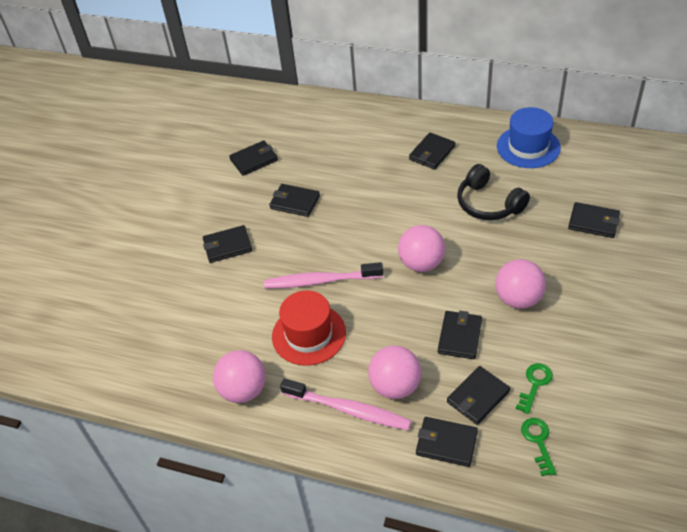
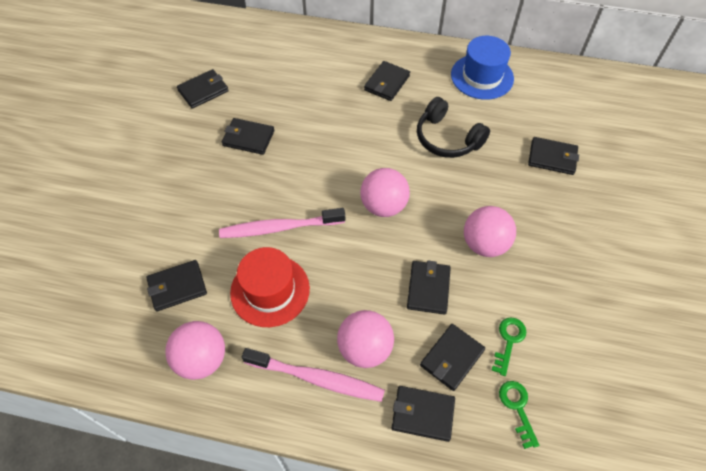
camera: 10 degrees left, 10 degrees up
(227, 246) = (178, 189): black wallet -> black wallet (177, 287)

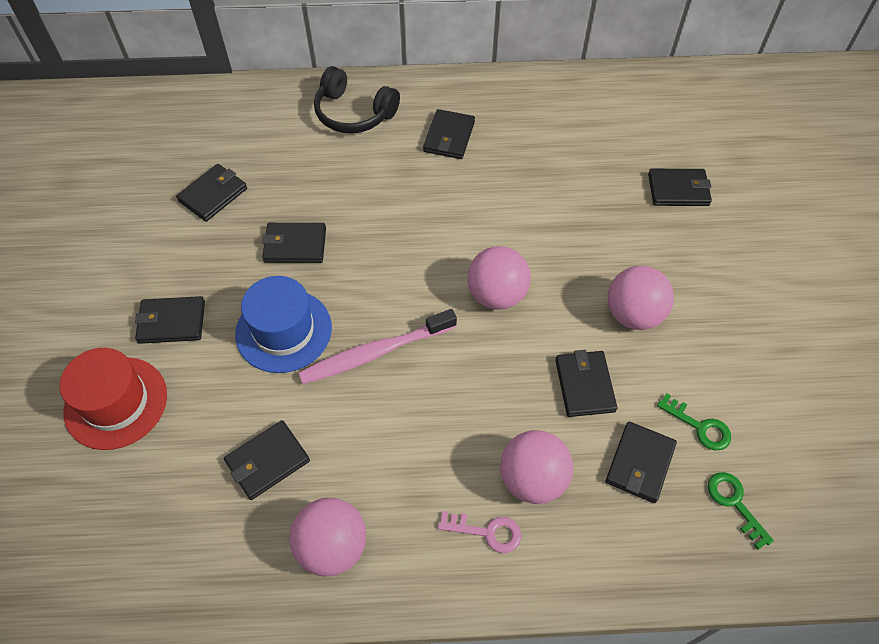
camera: 15 degrees left, 0 degrees up
(270, 290) = (390, 436): red hat -> red hat (116, 402)
(317, 378) = (486, 531): pink toothbrush -> pink key
(422, 414) = (628, 541): black wallet -> black wallet (171, 322)
(447, 138) = (546, 192): black headphones -> black headphones (353, 113)
(482, 76) = (563, 105): blue hat -> blue hat (283, 330)
(508, 341) = (699, 426): green key -> green key turned 120 degrees clockwise

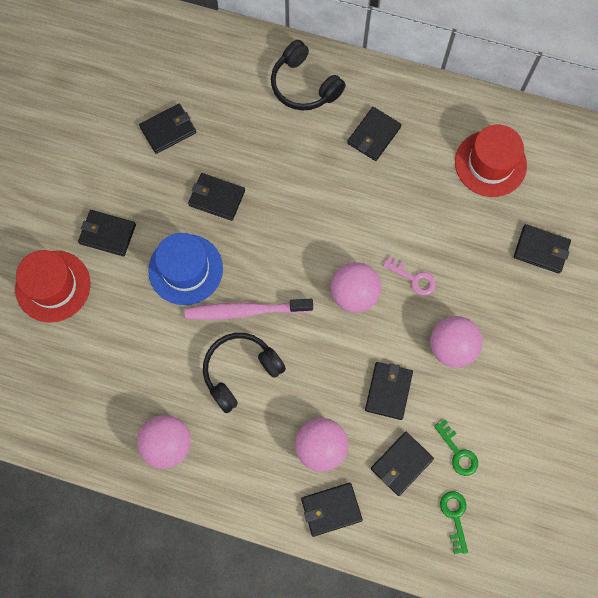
camera: 20 degrees right, 15 degrees up
(267, 461) = (143, 368): black wallet -> black wallet (331, 509)
(395, 423) = (240, 371): none -> black headphones
(486, 531) = (274, 472): pink key -> pink key (413, 278)
(584, 128) = (490, 164): none -> red hat

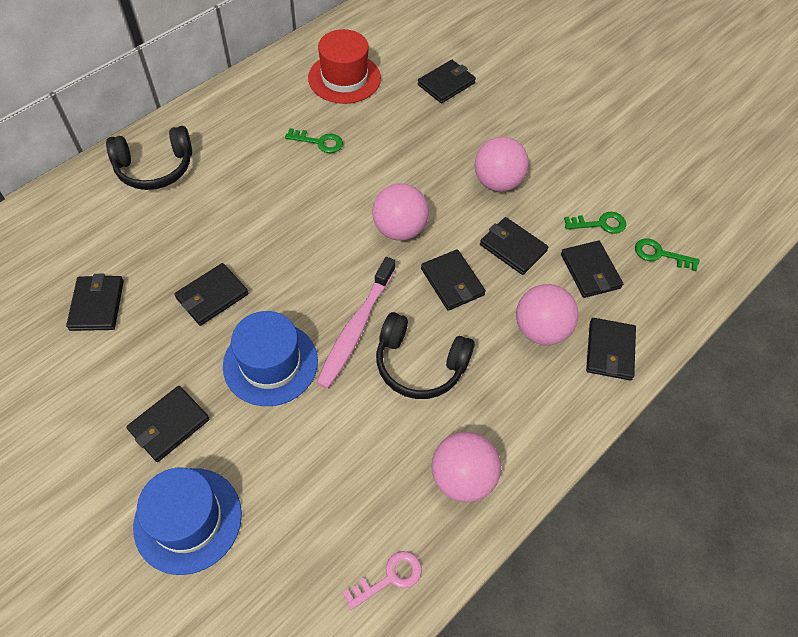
camera: 65 degrees left, 15 degrees down
(53, 286) = (188, 520): red hat -> blue hat
(240, 371) = (419, 364): black headphones -> black headphones turned 60 degrees counterclockwise
(374, 135) = (252, 141): black wallet -> black wallet (452, 282)
(405, 185) = (319, 142): none -> green key
(413, 278) = (413, 178): pink key -> pink key (389, 578)

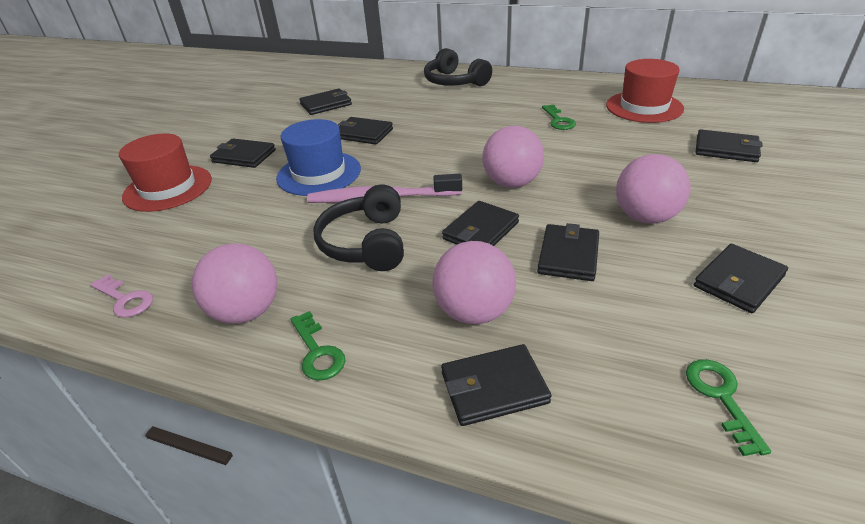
camera: 70 degrees right, 20 degrees down
(188, 520) = (168, 188): blue hat -> red hat
(590, 271) = (605, 329): black wallet -> black wallet (738, 281)
(599, 224) = (693, 315): green key -> green key (317, 351)

